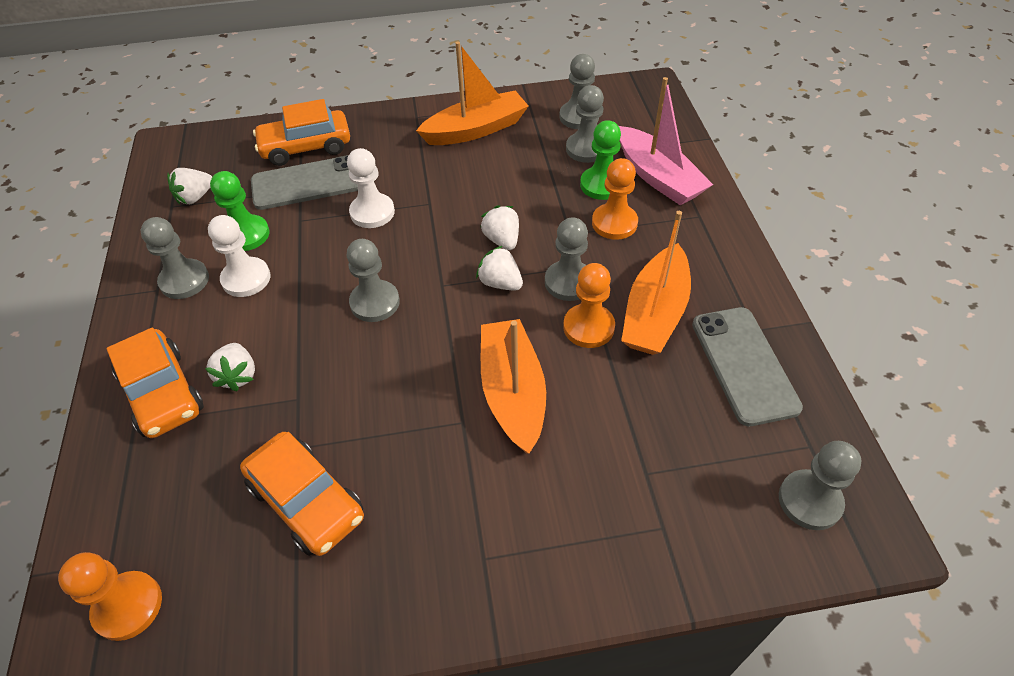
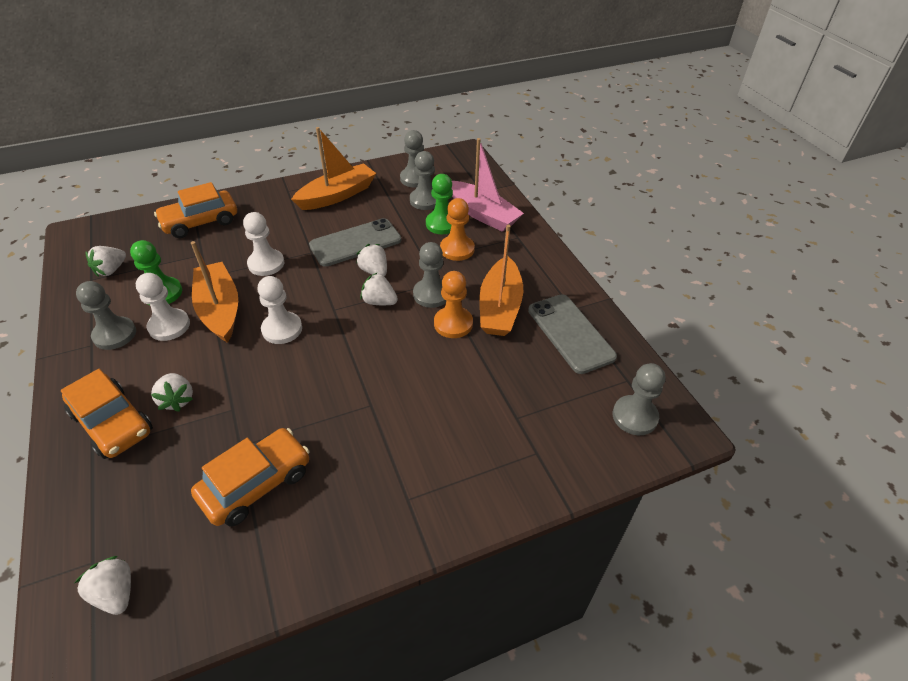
camera: 15 degrees left, 5 degrees down
(128, 606) = (116, 593): orange pawn -> white strawberry
(307, 183) = (207, 248): grey phone -> grey phone (355, 243)
(307, 501) = (256, 483): orange car -> orange car turned 75 degrees counterclockwise
(375, 302) = (282, 329): grey pawn -> white pawn
(512, 392) = (405, 378): orange boat -> orange boat (220, 309)

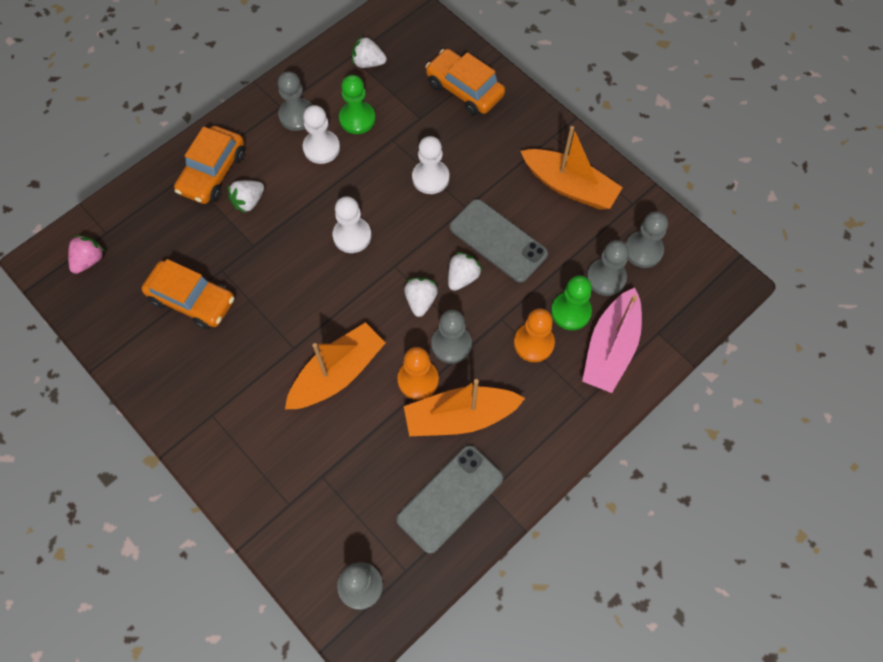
camera: 70 degrees right, 20 degrees up
(116, 593) = (89, 260): white strawberry -> pink strawberry
(220, 309) = (356, 174): orange boat -> orange boat (337, 373)

